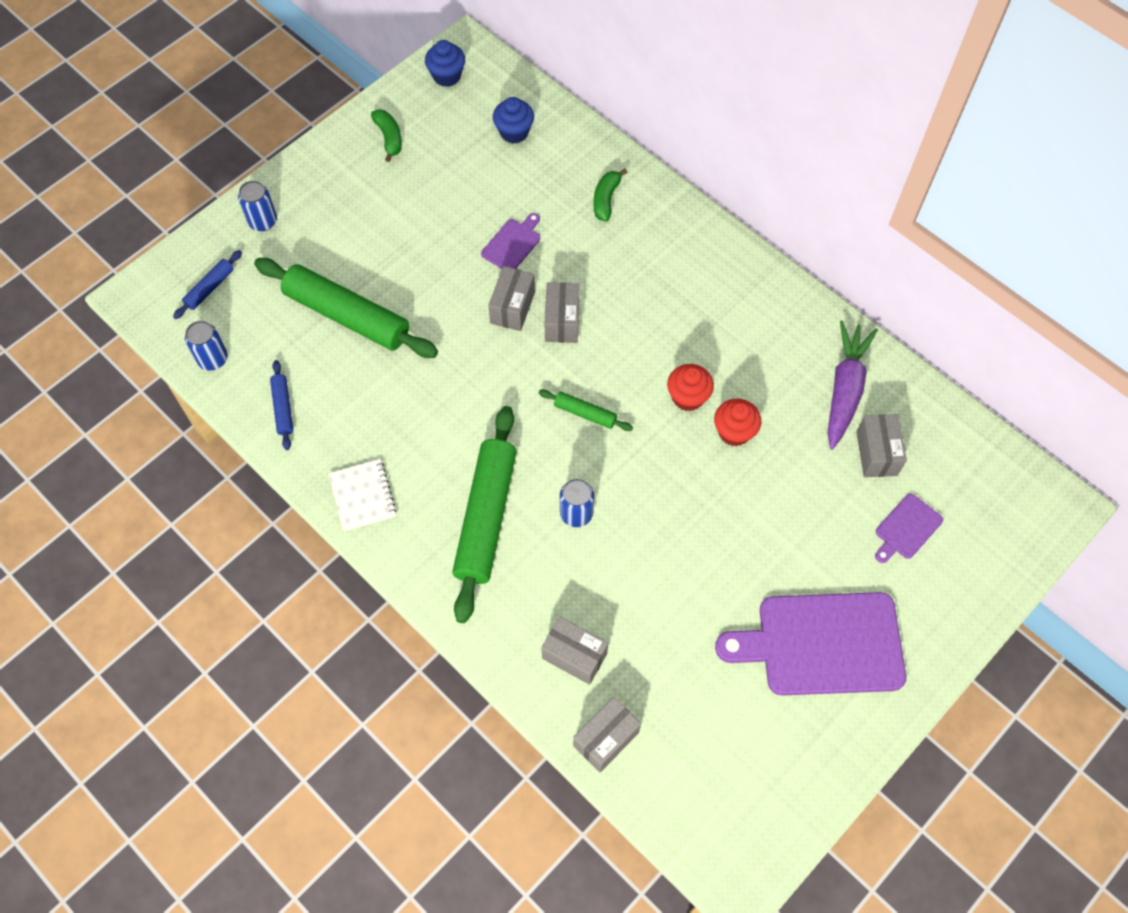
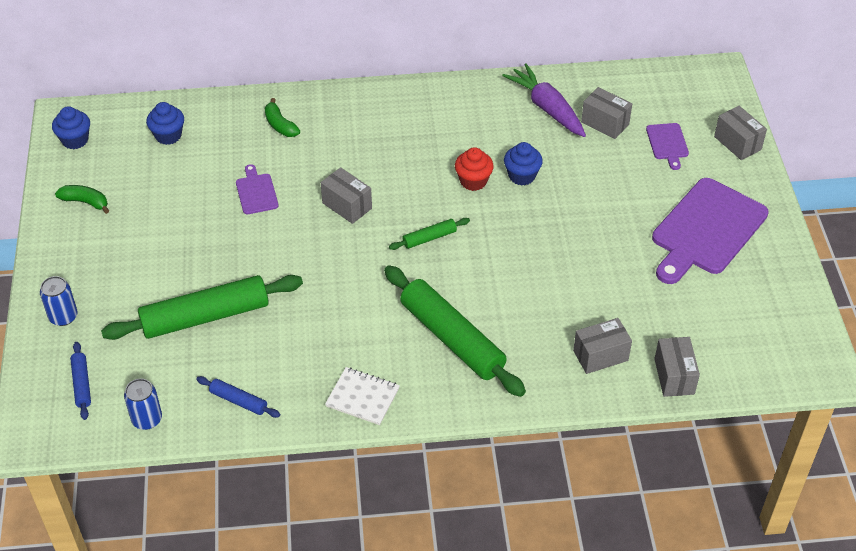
camera: 50 degrees left, 15 degrees down
(512, 308) = (306, 224): grey box -> grey box (737, 143)
(576, 513) = (498, 289): blue can -> none
(734, 432) = (522, 176): red cupcake -> blue cupcake

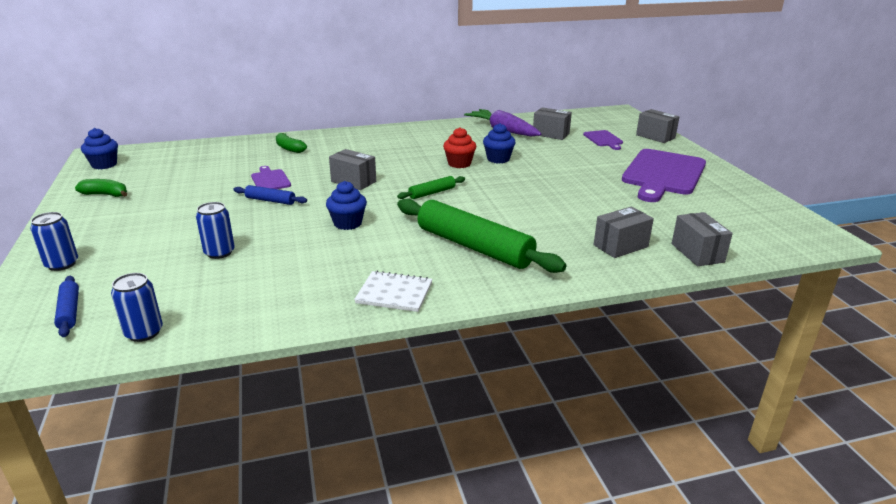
camera: 10 degrees left, 20 degrees down
(168, 135) = (191, 158): blue cupcake -> blue cupcake (348, 223)
(205, 317) = (219, 252): green rolling pin -> blue can
(238, 401) = (255, 308): blue rolling pin -> blue rolling pin (270, 200)

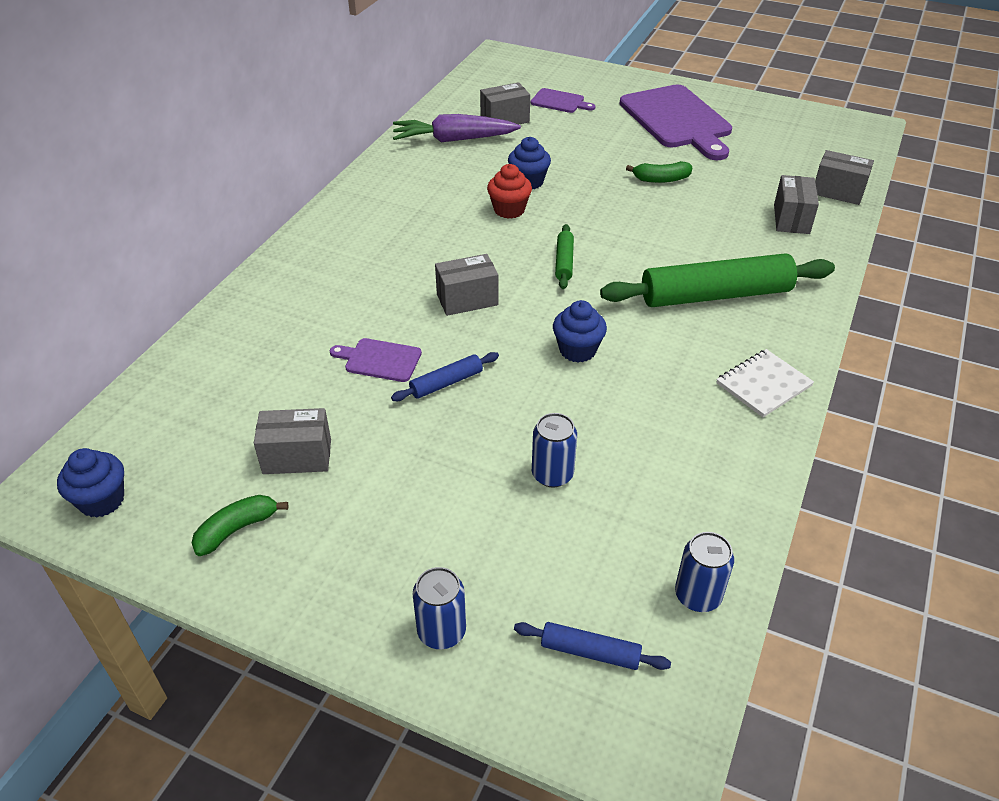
camera: 50 degrees left, 15 degrees up
(289, 148) = (290, 305): green banana -> green banana (661, 179)
(655, 136) = (590, 74): grey box -> grey box (297, 456)

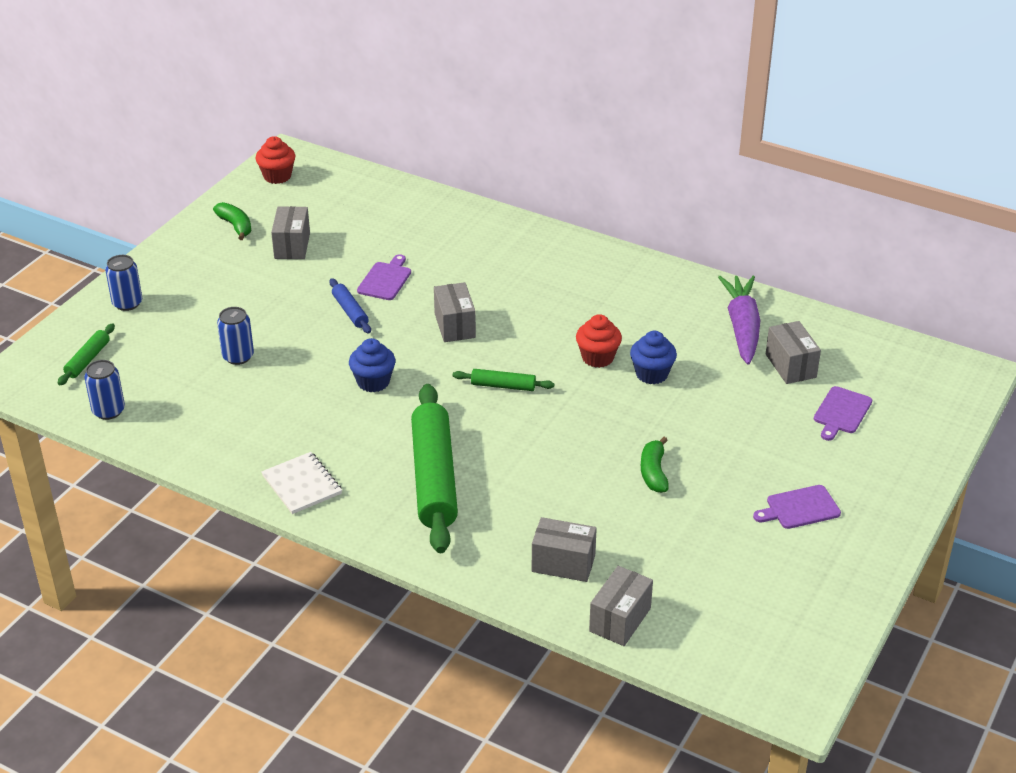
camera: 95 degrees right, 5 degrees down
(102, 500) = (277, 176): blue cupcake -> red cupcake
(590, 652) = (88, 360): blue rolling pin -> green rolling pin
(677, 120) = (799, 508): purple cutting board -> purple cutting board, size x0.46

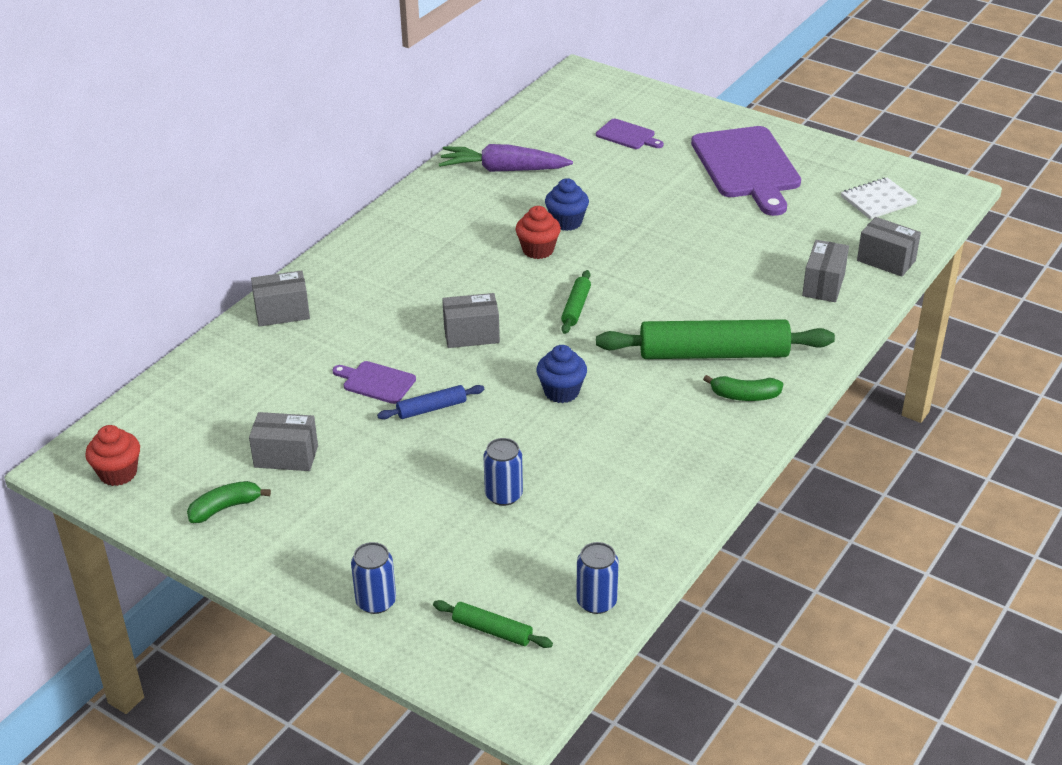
camera: 85 degrees left, 0 degrees up
(302, 485) = (725, 440): white notebook -> white notebook (878, 200)
(653, 472) = (704, 231): green banana -> green banana (744, 396)
(790, 366) = (562, 152): grey box -> grey box (282, 313)
(799, 508) = (747, 167): purple cutting board -> purple cutting board, size x2.17

